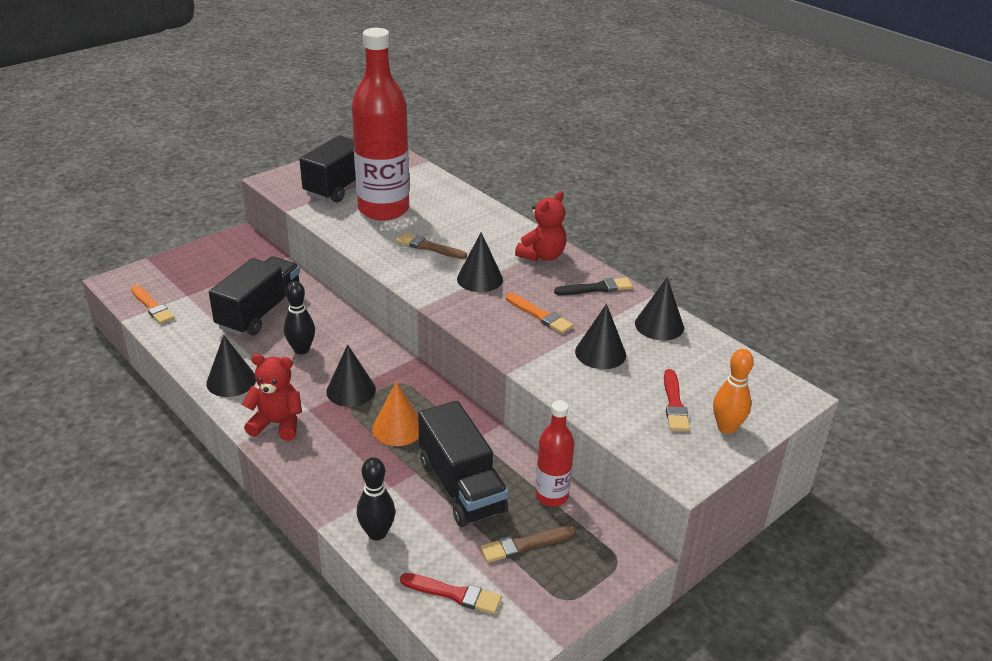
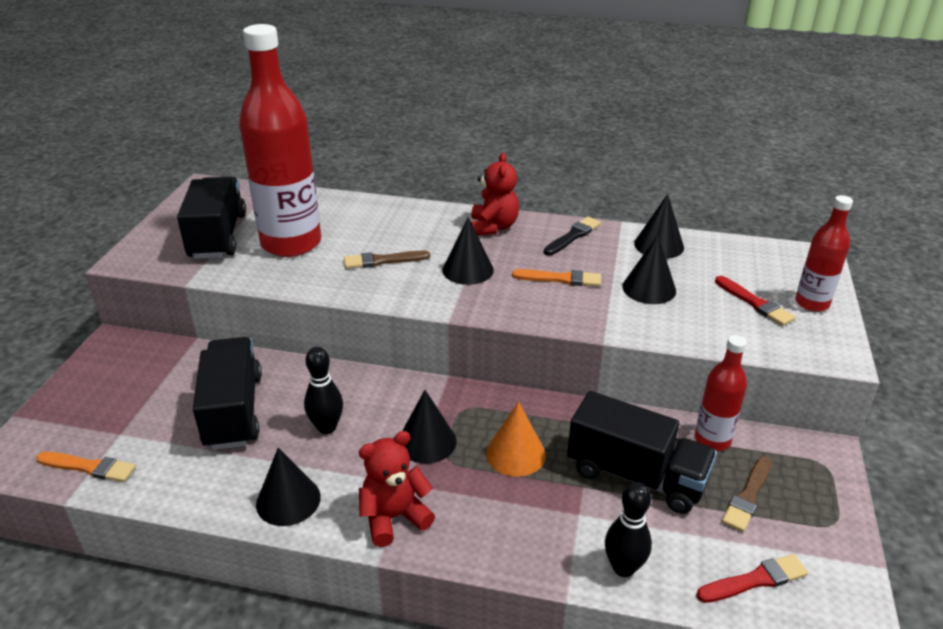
camera: 35 degrees left, 0 degrees up
(726, 427) = (812, 303): orange bowling pin -> red bottle

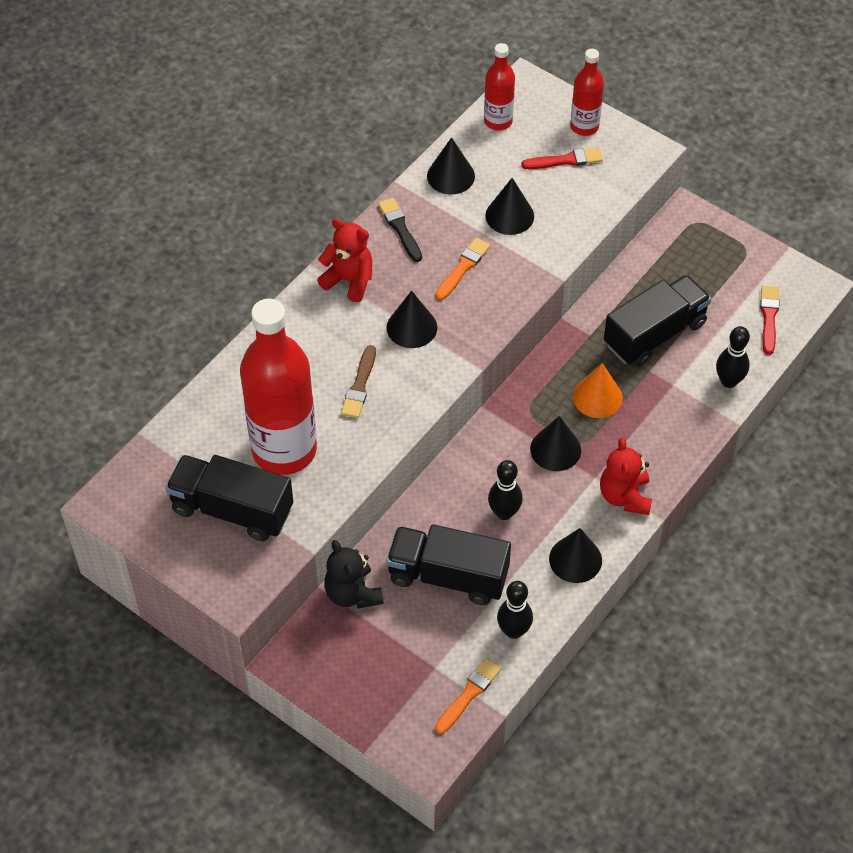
camera: 65 degrees left, 20 degrees up
(177, 478) = (513, 631): none -> black bowling pin
(195, 358) = (353, 593): none -> black teddy bear
(712, 439) = (642, 270): red bottle -> red bottle (498, 121)
(748, 496) = (703, 281): brown brush -> none

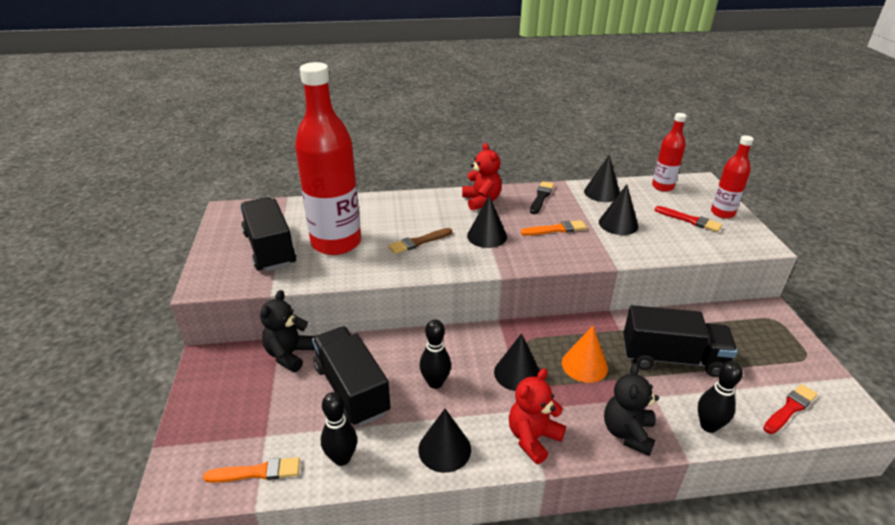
camera: 45 degrees right, 20 degrees down
(682, 435) = (627, 433): none -> black teddy bear

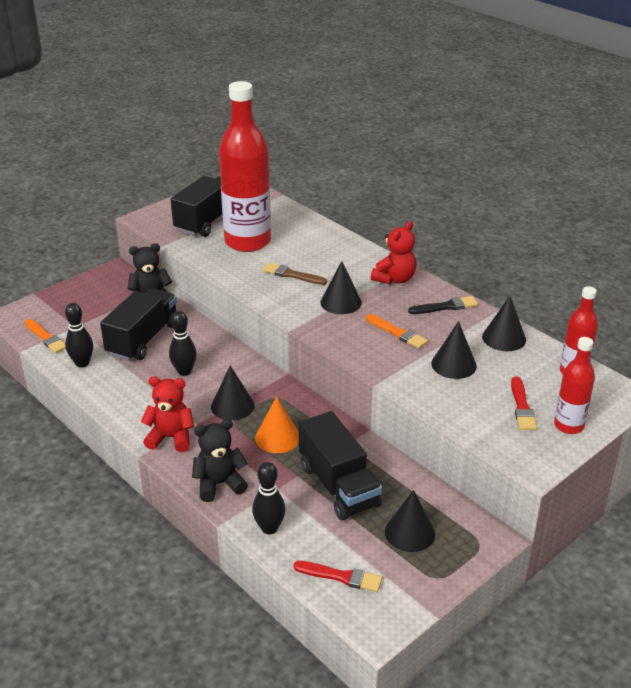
camera: 55 degrees right, 0 degrees up
(444, 449) = (125, 401): black cone -> black cone (410, 532)

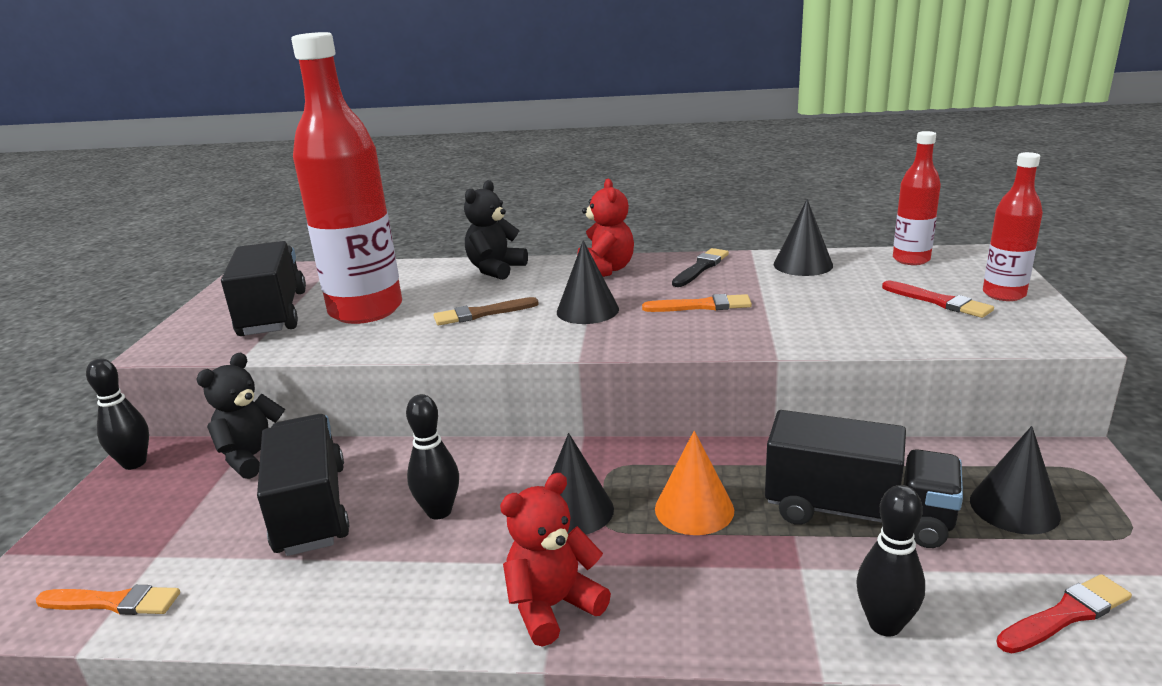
camera: 40 degrees left, 10 degrees down
(82, 363) = (241, 598): black bowling pin -> black bowling pin (134, 463)
(219, 484) = (724, 618): black teddy bear -> black teddy bear (495, 269)
(453, 364) = (809, 302): black cone -> none

